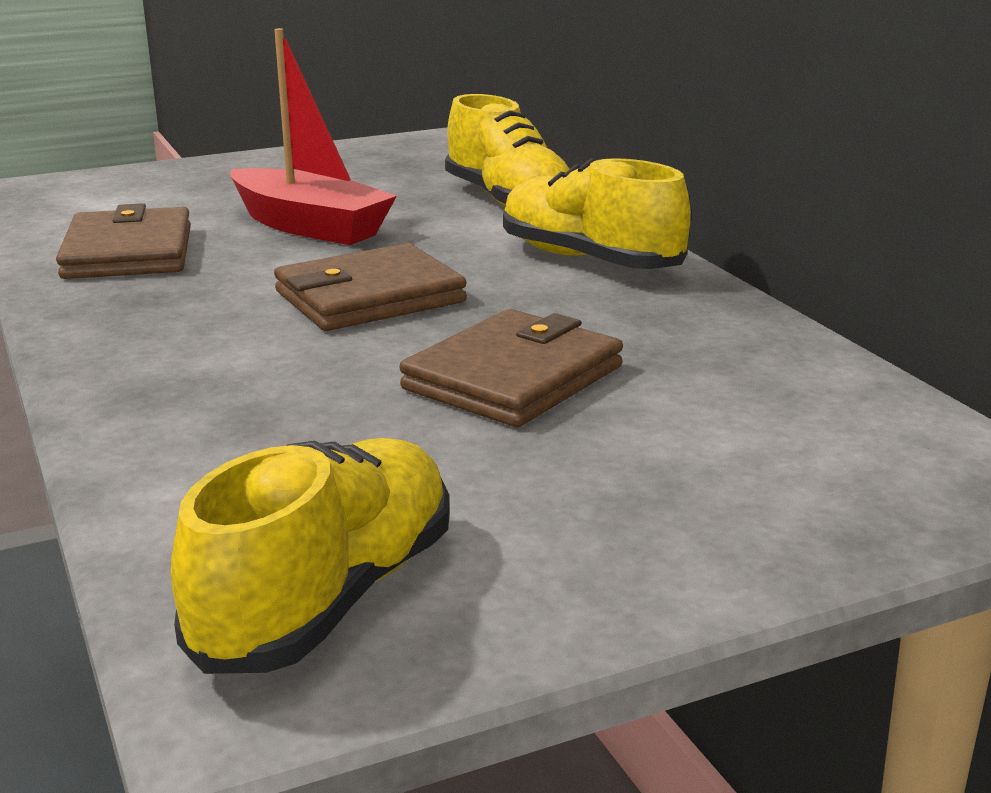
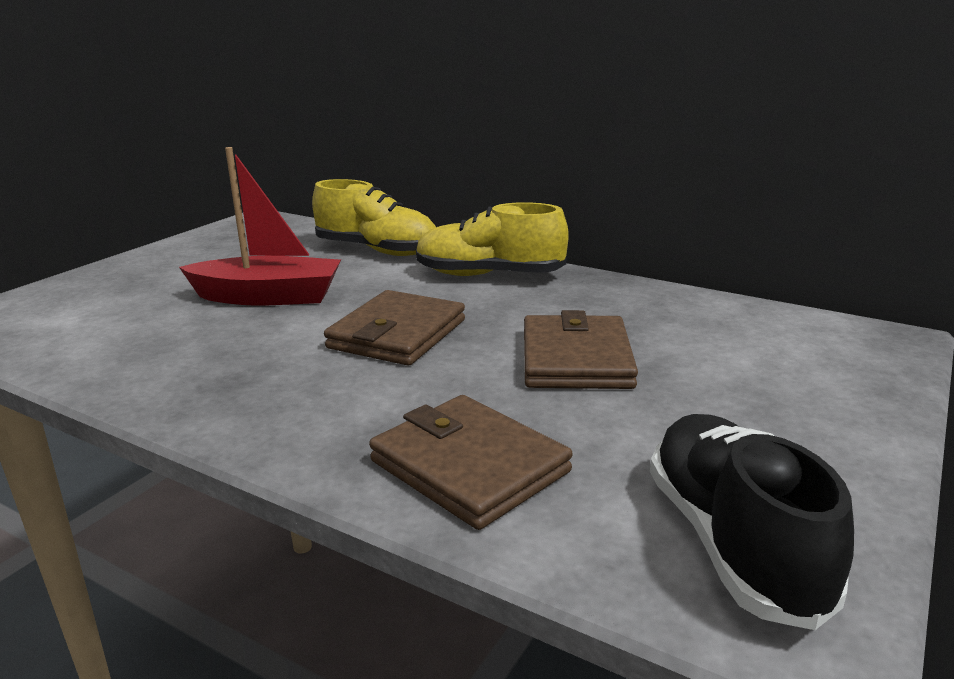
camera: 35 degrees left, 0 degrees up
(129, 252) = (154, 351): brown wallet -> brown wallet (469, 466)
(328, 598) = (732, 542): yellow shoe -> black shoe

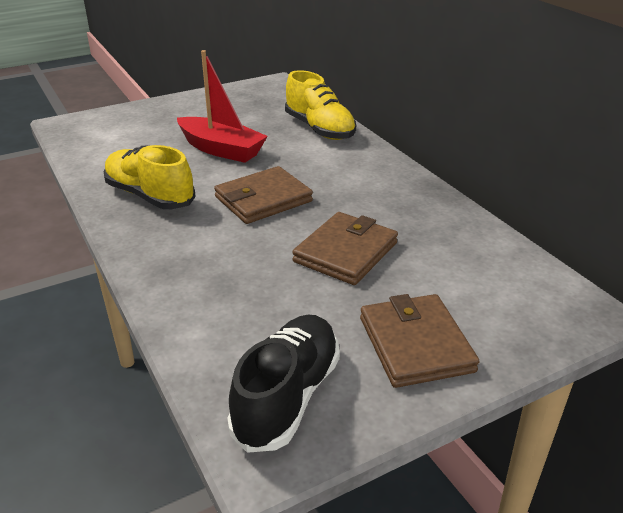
camera: 30 degrees right, 10 degrees up
(469, 466) = (209, 299): brown wallet -> brown wallet (416, 344)
(489, 275) = (368, 170): yellow shoe -> yellow shoe (150, 196)

